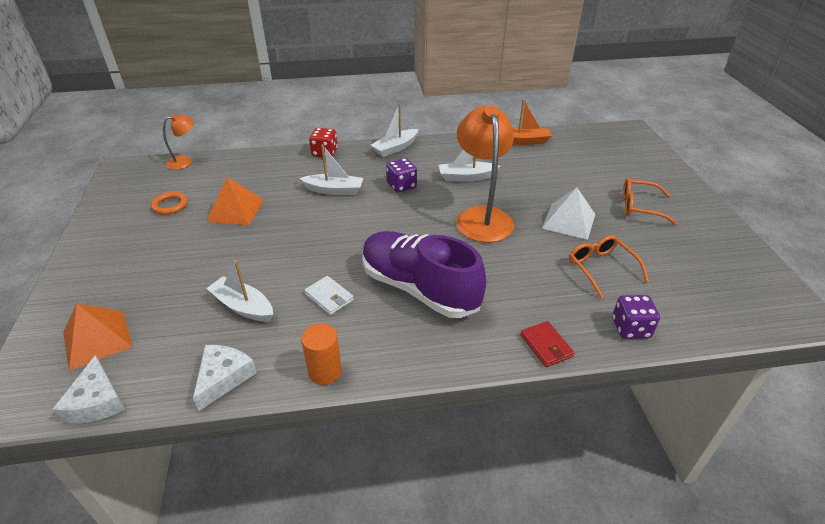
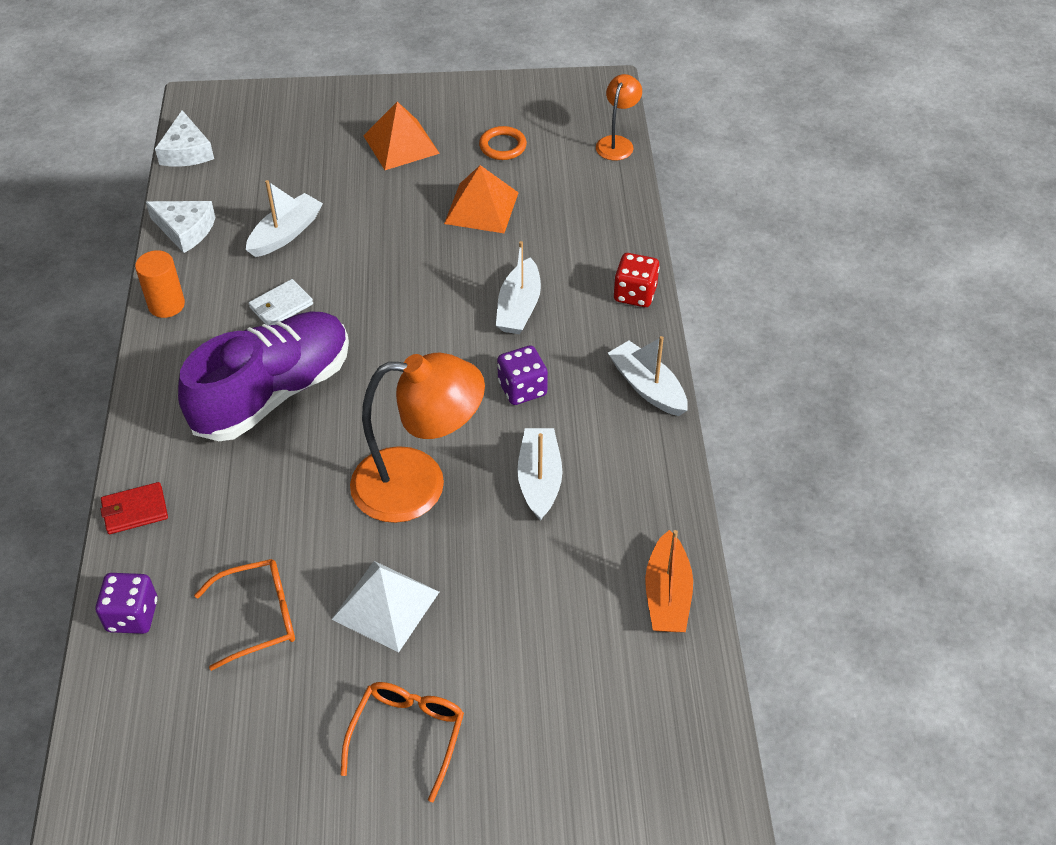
camera: 95 degrees right, 10 degrees up
(96, 401) = (186, 151): white cheese -> white cheese turned 90 degrees counterclockwise
(97, 339) = (268, 135): orange pyramid -> orange pyramid (401, 144)
(185, 161) = (617, 143): orange lamp -> orange lamp turned 135 degrees counterclockwise

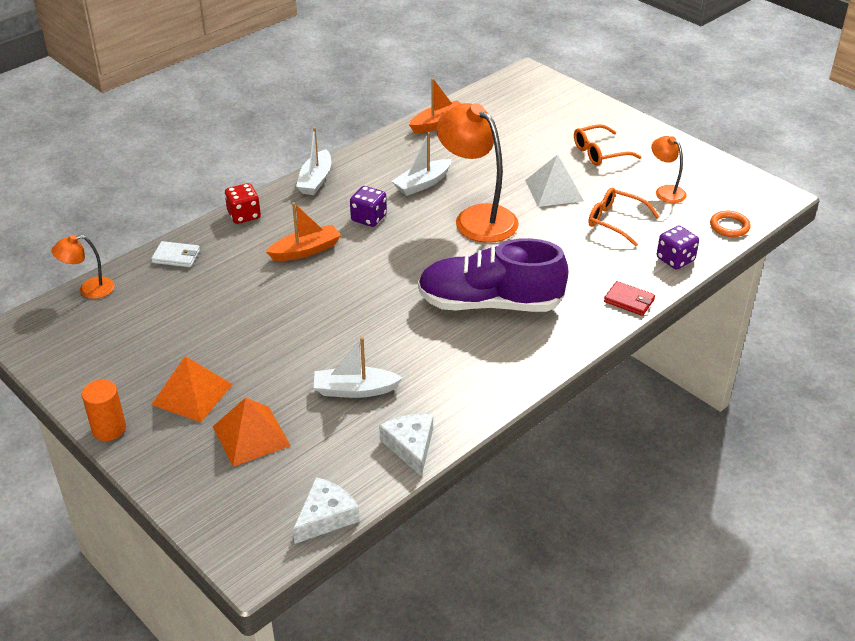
camera: 130 degrees left, 10 degrees down
(166, 305) = (486, 400): orange cylinder -> orange cylinder (109, 429)
(247, 735) = (665, 191): none -> orange lamp
(281, 306) = (422, 346): white wallet -> white wallet (176, 256)
(481, 207) = (226, 314): orange pyramid -> orange pyramid (251, 436)
(502, 146) = (144, 341): orange ring -> orange ring (729, 226)
(519, 307) = (306, 250): white boat -> orange boat

